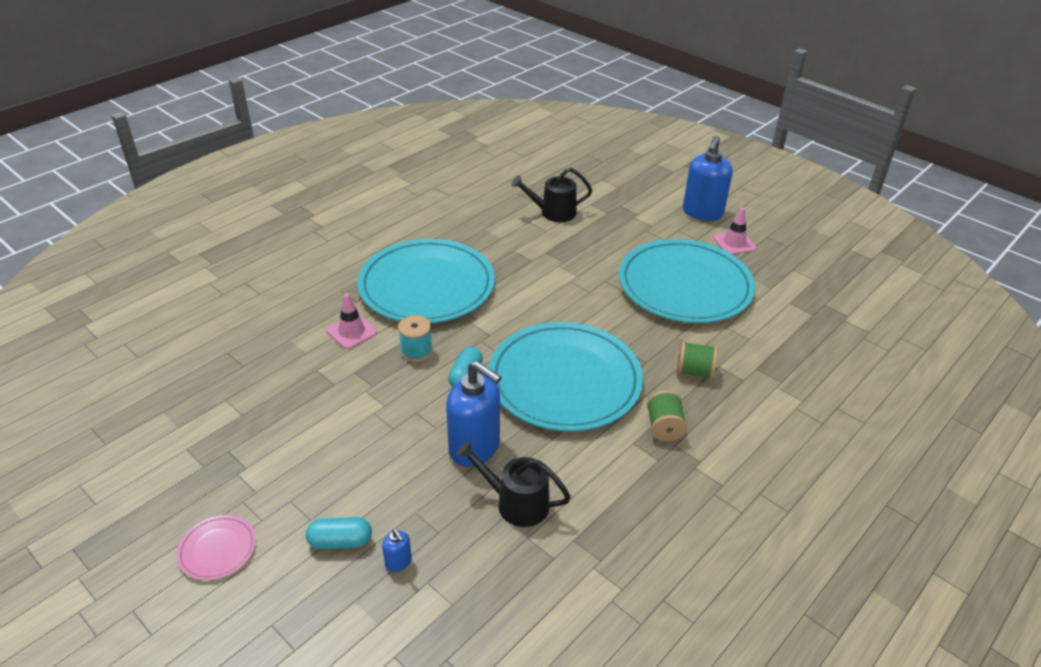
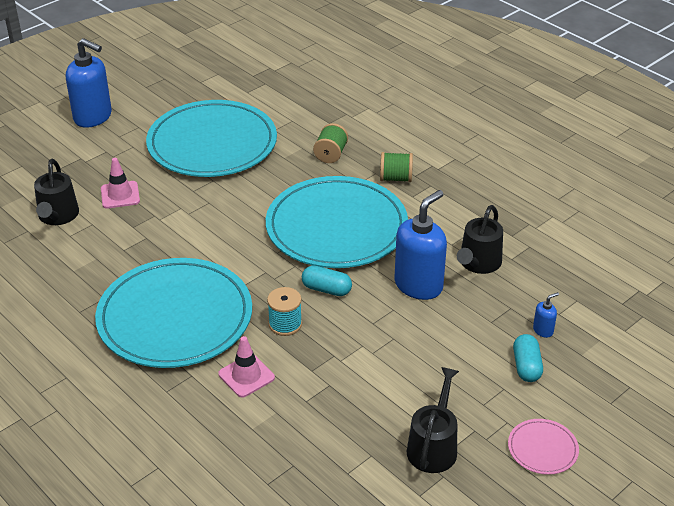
camera: 85 degrees left, 0 degrees up
(241, 458) = (433, 447): none -> black watering can
(734, 243) = (152, 106): pink traffic cone -> pink traffic cone (120, 195)

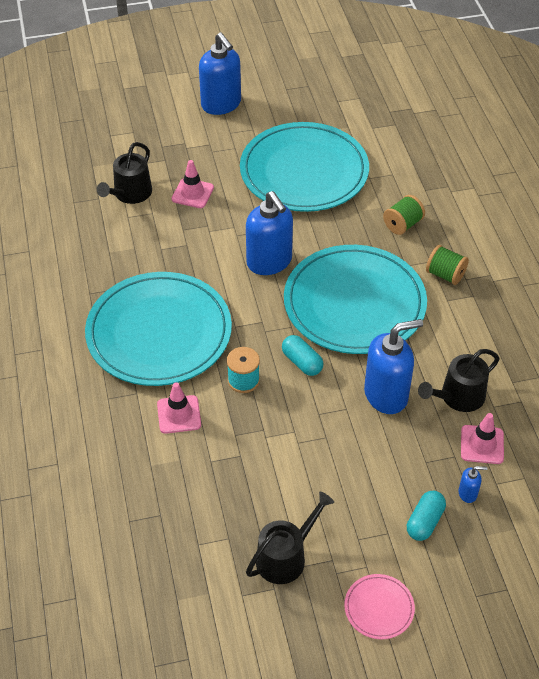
camera: 30 degrees right, 10 degrees up
(235, 223) = (269, 262): none -> blue soap dispenser
(525, 290) = (482, 445): none -> pink traffic cone

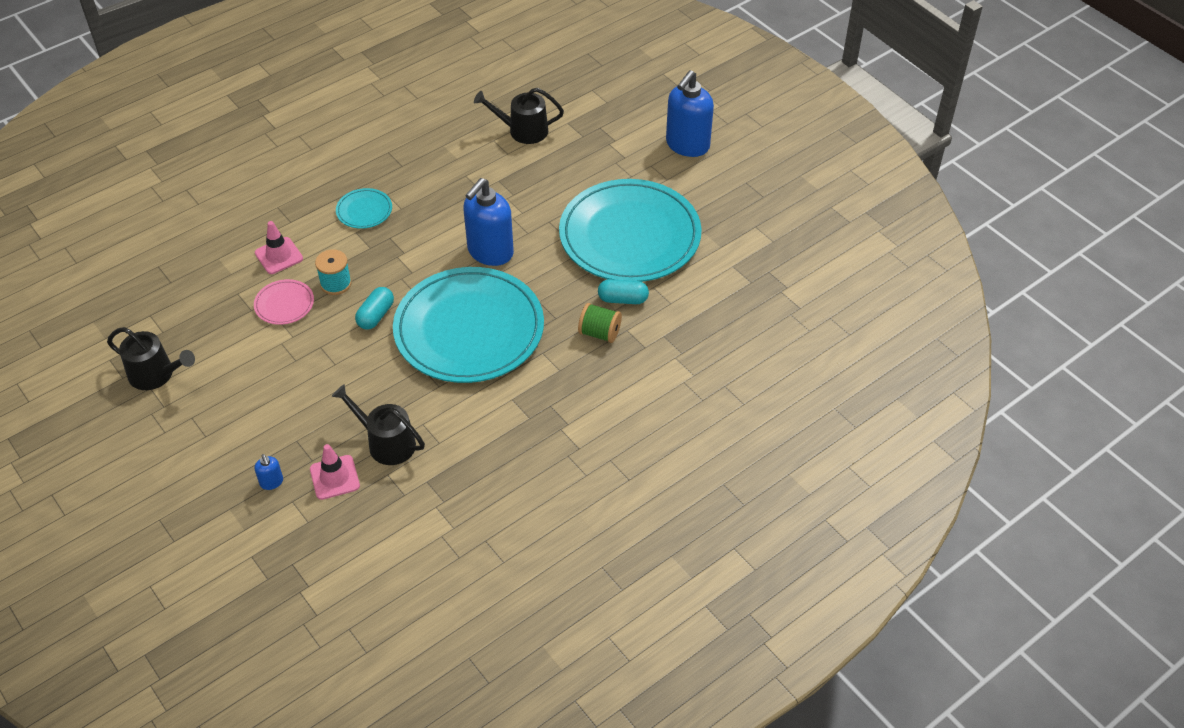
camera: 65 degrees right, 0 degrees up
(159, 333) = (364, 210): turquoise plate -> turquoise plate, size x0.40
(192, 193) = (549, 170): pink traffic cone -> none
(379, 608) = (124, 453): pink plate -> pink plate (284, 304)
(386, 395) = (364, 388): blue soap dispenser -> none
(424, 522) = (227, 459): turquoise capsule -> turquoise capsule (623, 299)
(445, 274) = (547, 387): green spool -> none

